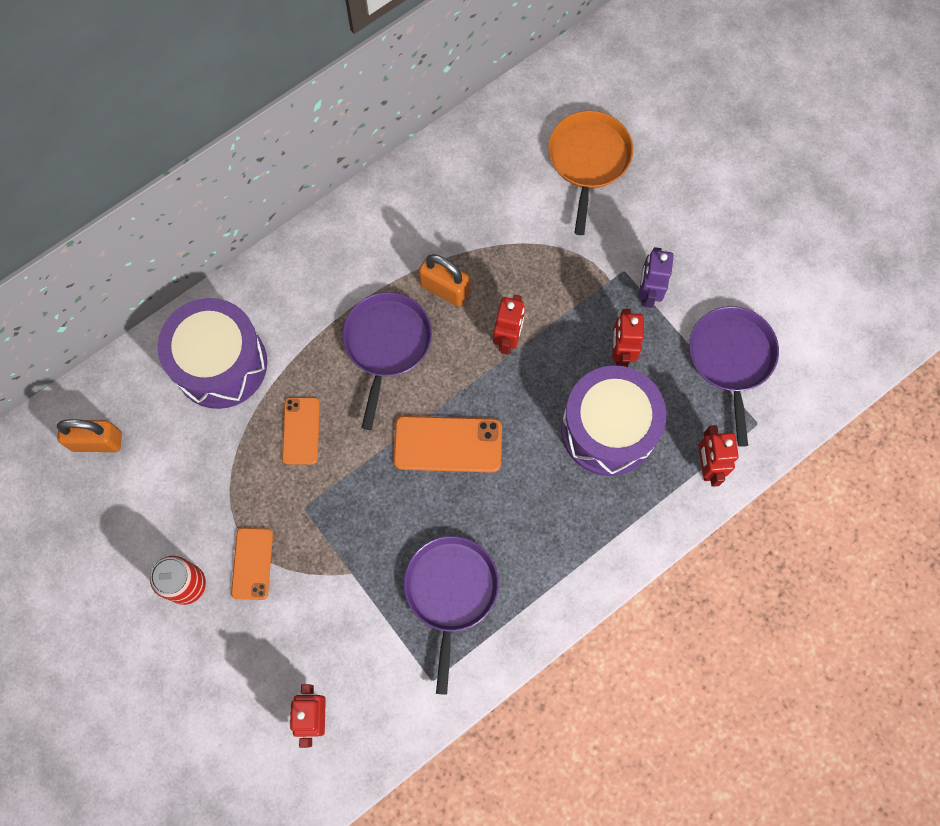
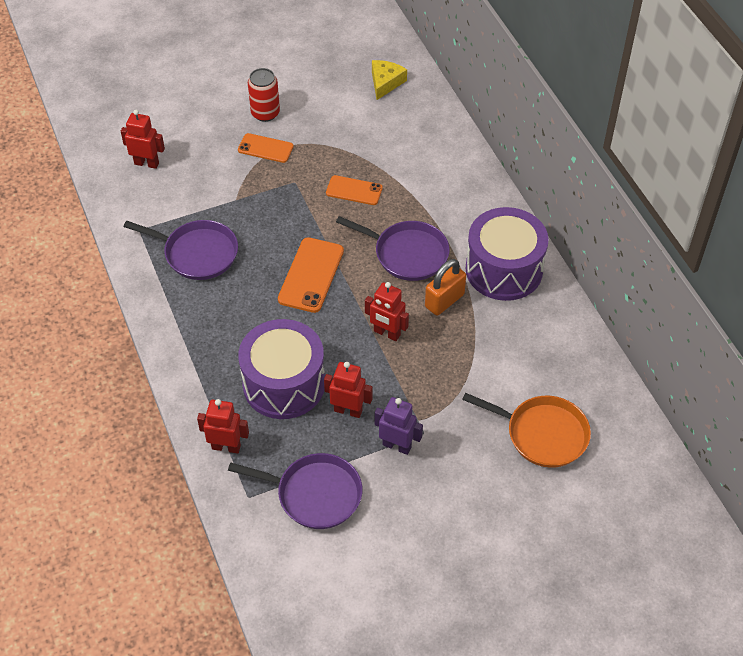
camera: 105 degrees right, 20 degrees down
(97, 441) = (385, 82): orange padlock -> yellow cheese
(220, 364) = (423, 154): purple drum -> purple drum (504, 269)

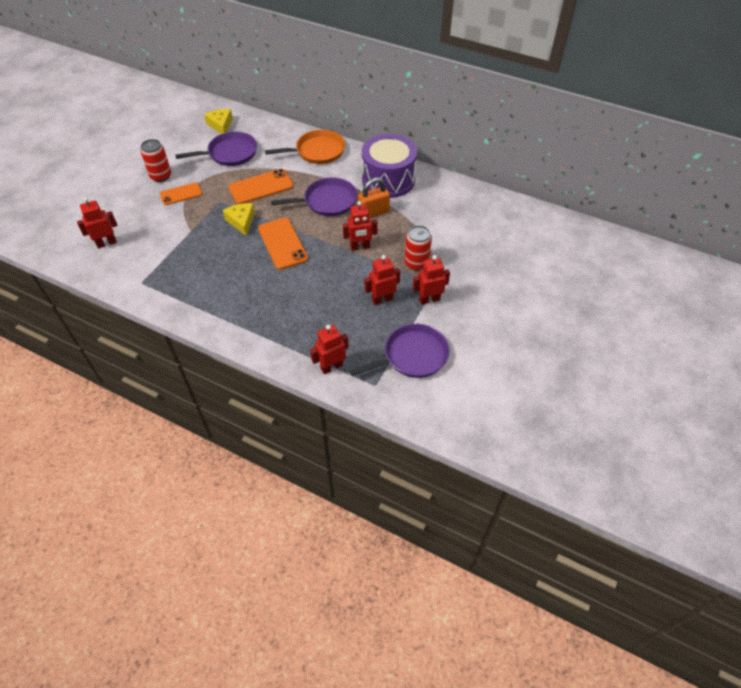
camera: 40 degrees left, 0 degrees up
(197, 253) = (196, 273): purple pan -> purple pan (230, 153)
(284, 384) = (329, 310): purple drum -> none
(295, 221) = (241, 221): none -> yellow cheese
(354, 190) = (261, 187): orange phone -> orange phone, size x1.55
(397, 446) = (429, 299): purple robot -> red robot
(427, 394) = (416, 263): none -> red can
(444, 301) = (374, 212): orange padlock -> orange padlock turned 60 degrees clockwise
(543, 434) = (496, 244): orange pan -> orange pan (317, 151)

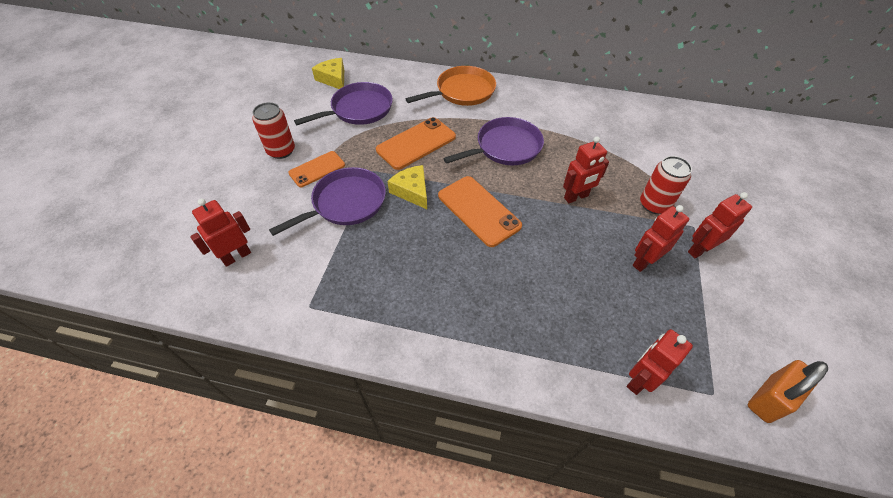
camera: 15 degrees left, 0 degrees up
(374, 212) = (567, 151): orange padlock -> orange padlock (769, 399)
(388, 179) = (560, 110): purple drum -> none
(412, 356) = (731, 335): purple pan -> purple pan (346, 203)

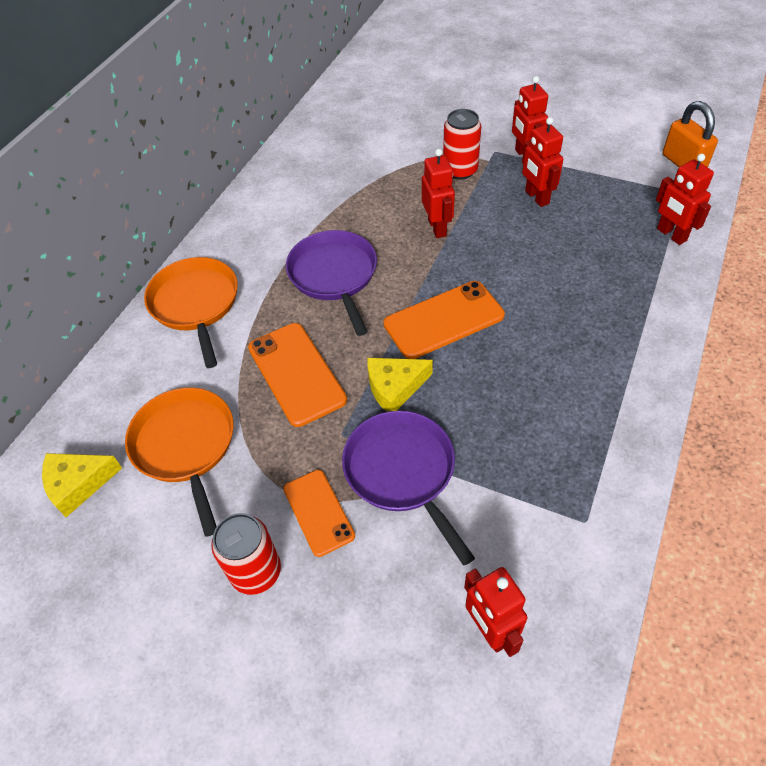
camera: 75 degrees left, 0 degrees up
(359, 109) = (185, 446): purple pan -> orange pan

